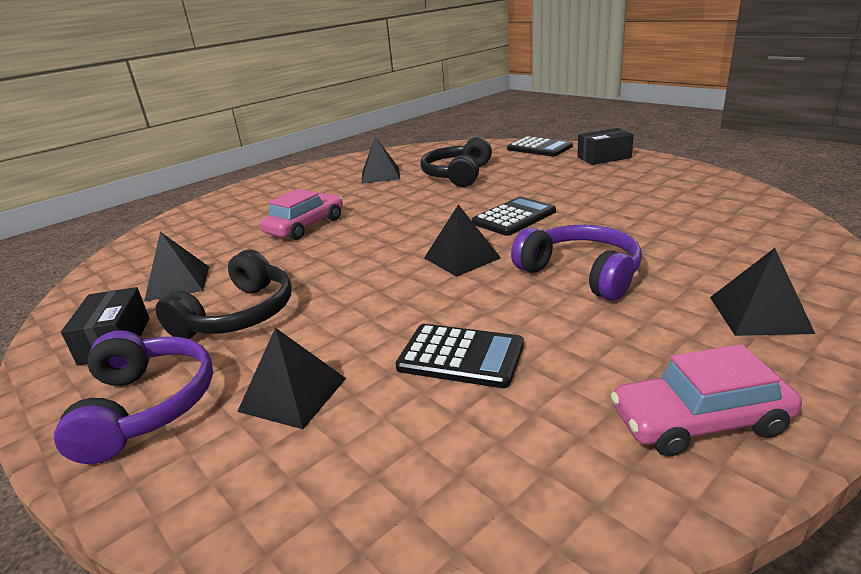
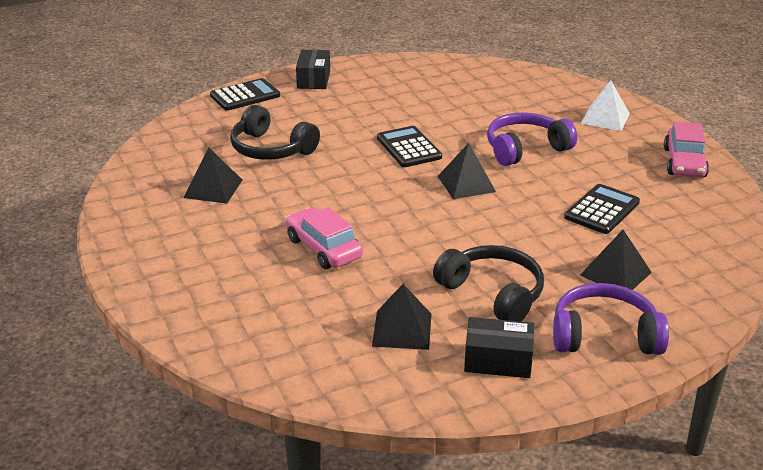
camera: 75 degrees left, 5 degrees up
(759, 314) = (605, 118): black pyramid -> white pyramid

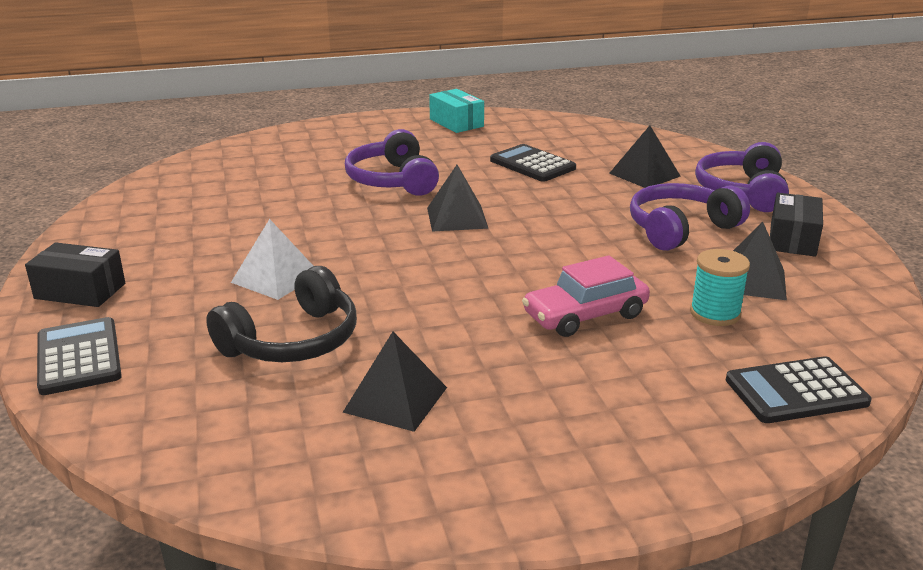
camera: 80 degrees left, 5 degrees down
(340, 307) = (715, 313): none -> turquoise spool
(409, 148) = (351, 241): black calculator -> black calculator (796, 391)
(493, 293) = (680, 229): black headphones -> purple headphones
(605, 118) = (347, 138): white pyramid -> white pyramid (276, 278)
(684, 163) = (456, 123): pink car -> turquoise box

